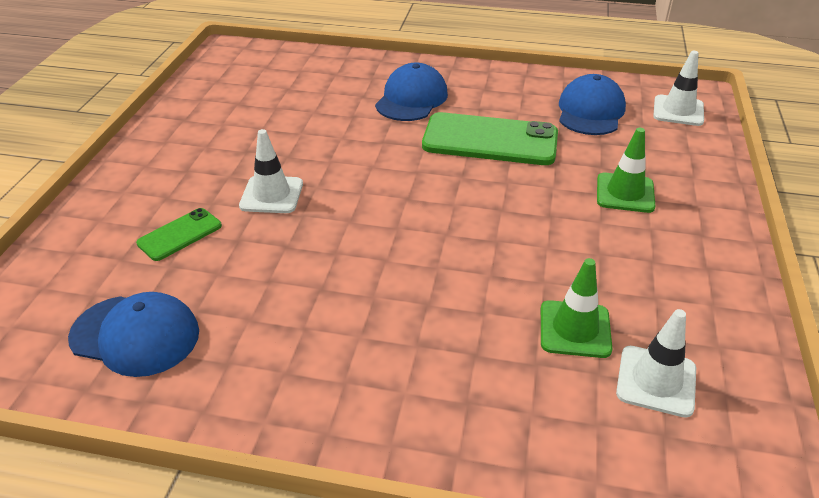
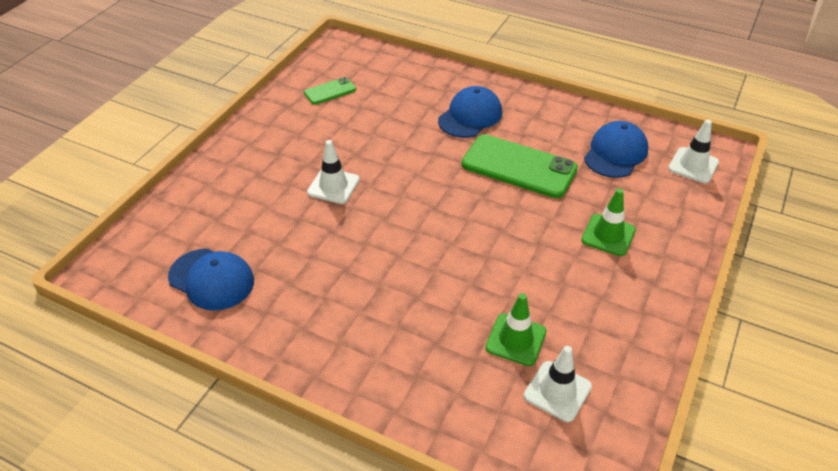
camera: 15 degrees right, 5 degrees up
(180, 234) = (259, 207): green phone -> green phone (330, 91)

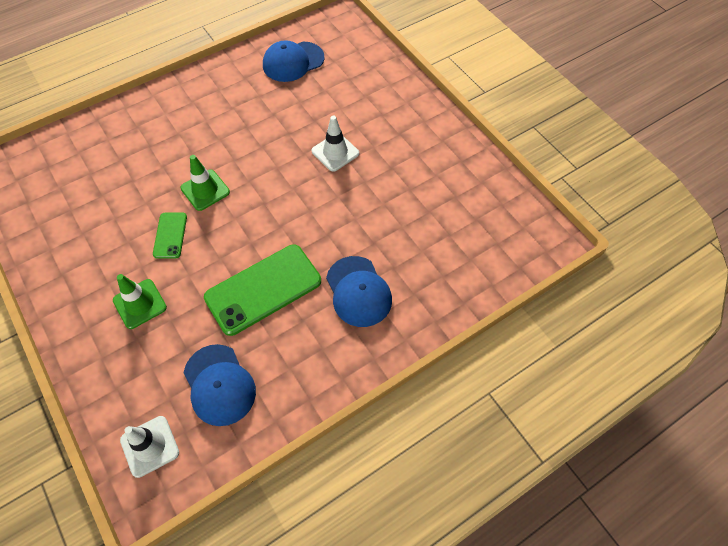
camera: 120 degrees right, 15 degrees up
(330, 91) = (468, 199): green phone -> green phone (170, 235)
(516, 339) = (113, 187): green traffic cone -> green traffic cone (205, 190)
(557, 391) = (61, 186): white traffic cone -> none

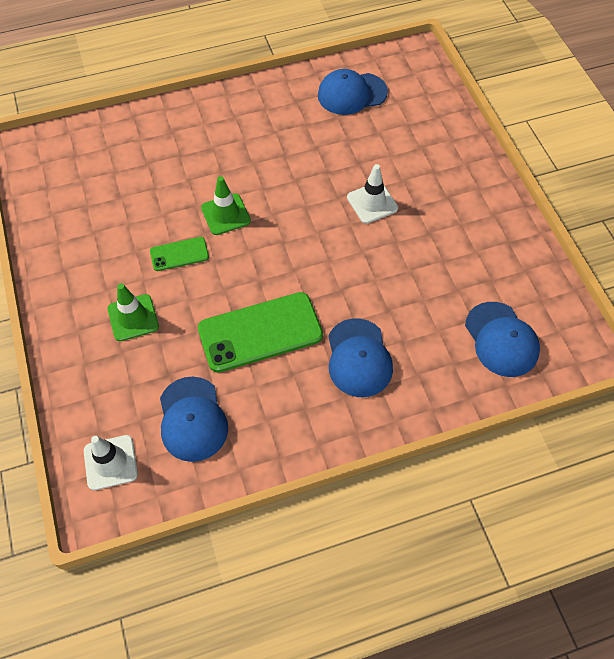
camera: 15 degrees right, 0 degrees up
(170, 235) = (179, 254): green phone -> green phone turned 60 degrees clockwise
(478, 246) = (501, 339): none -> blue cap

